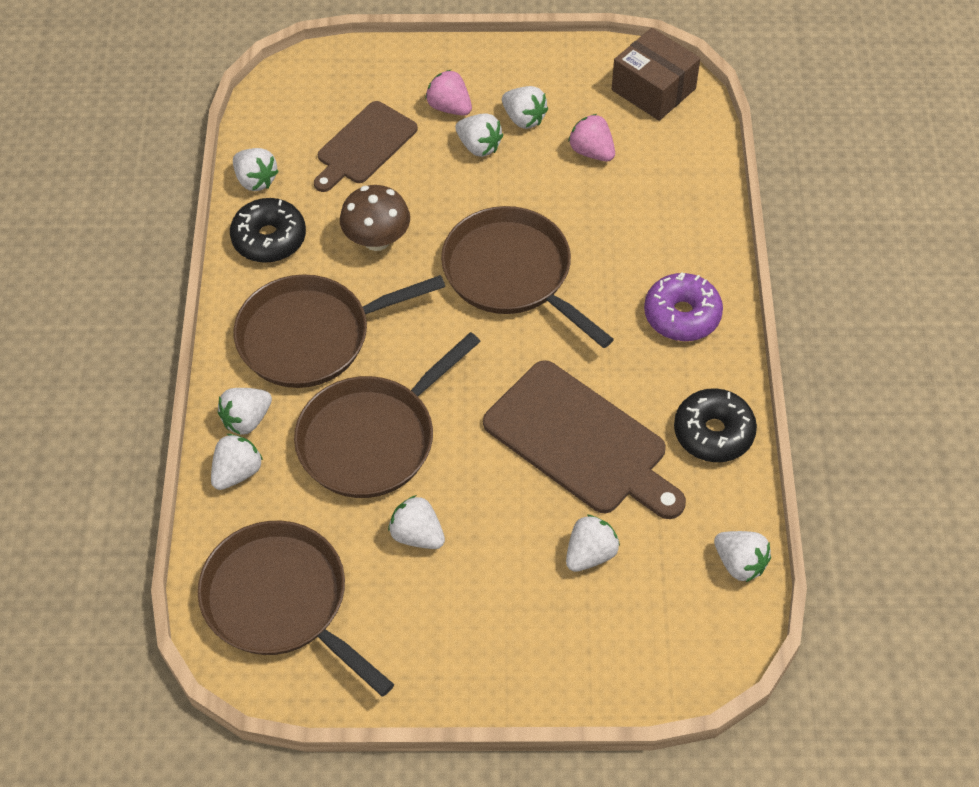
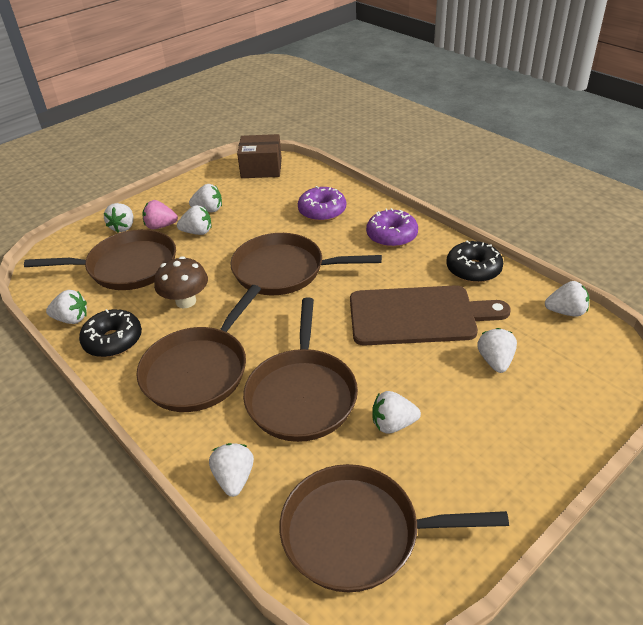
camera: 40 degrees left, 15 degrees down
(246, 420) = (206, 443): white strawberry -> white strawberry (123, 227)
(364, 146) = (127, 267): brown cutting board -> brown pan
(592, 151) = (261, 203): pink strawberry -> none
(646, 217) = (322, 211): none -> purple donut

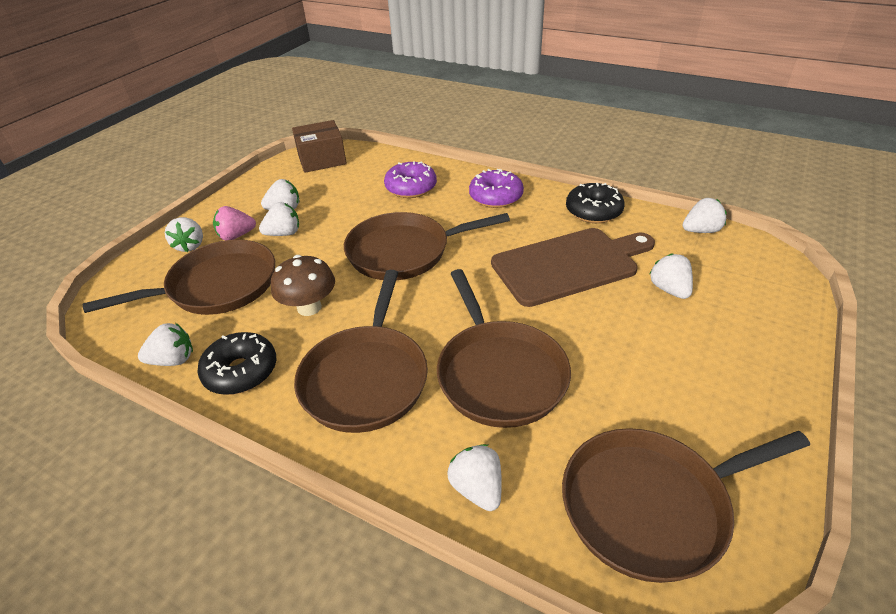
camera: 20 degrees left, 0 degrees up
(393, 424) = (613, 377): white strawberry -> none

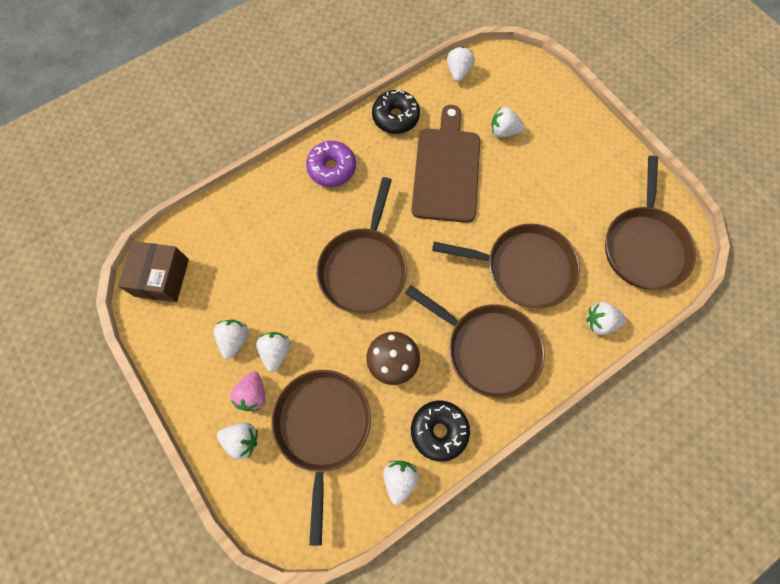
camera: 65 degrees left, 30 degrees up
(411, 188) = (272, 223): purple donut -> none

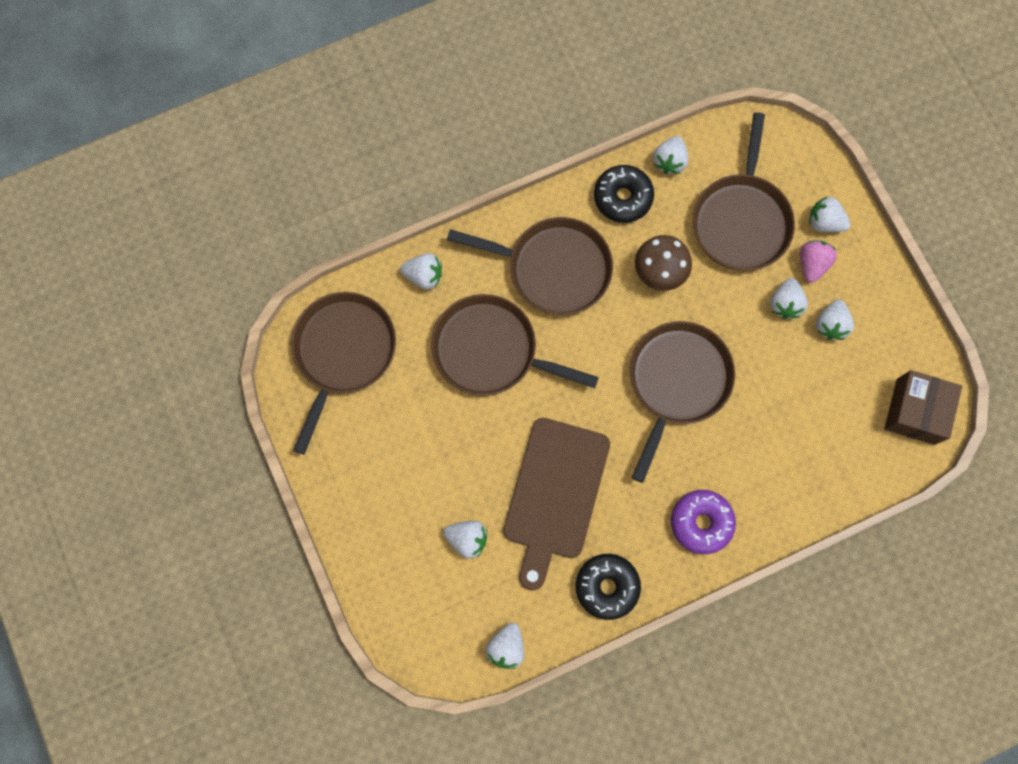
camera: 170 degrees left, 5 degrees up
(488, 349) = (553, 268): brown pan -> brown pan turned 150 degrees clockwise

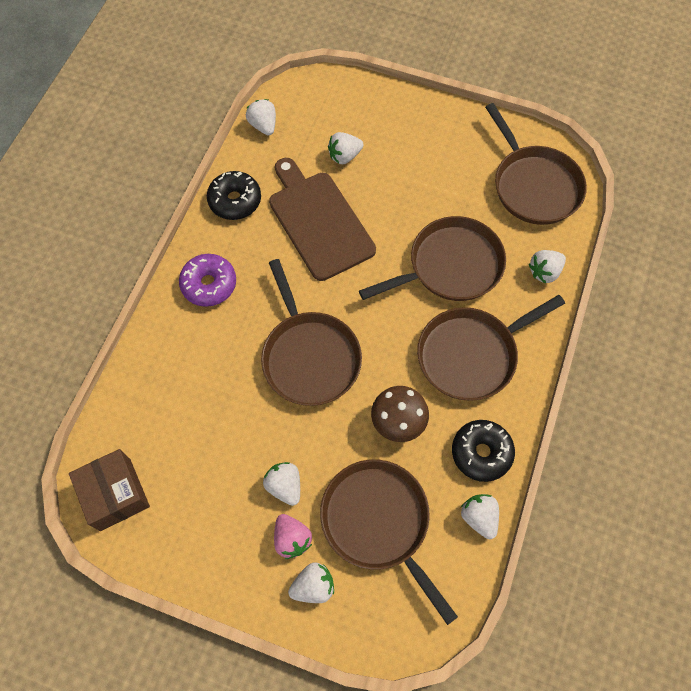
camera: 135 degrees right, 10 degrees down
(830, 324) = (236, 502): white strawberry -> none

